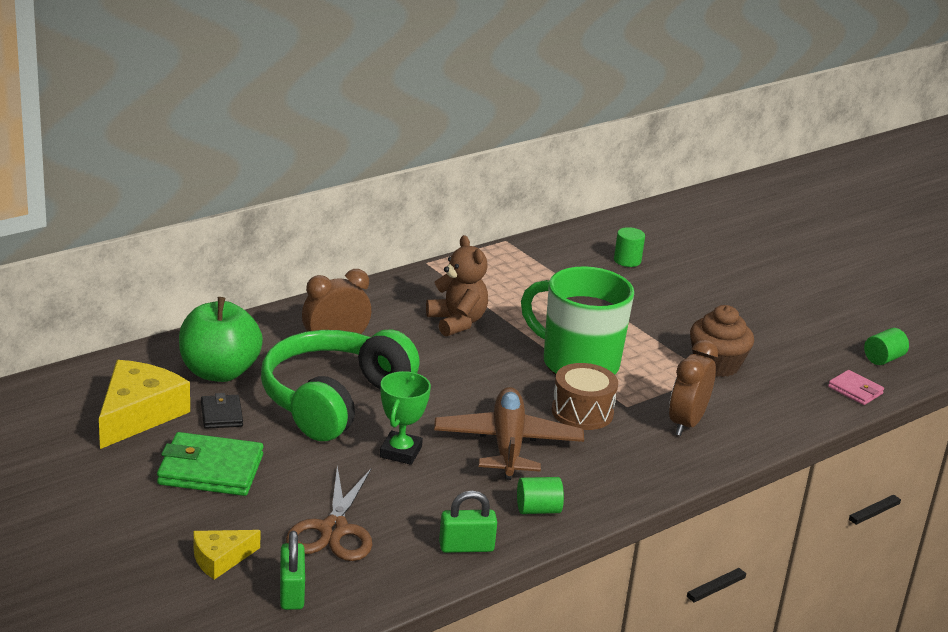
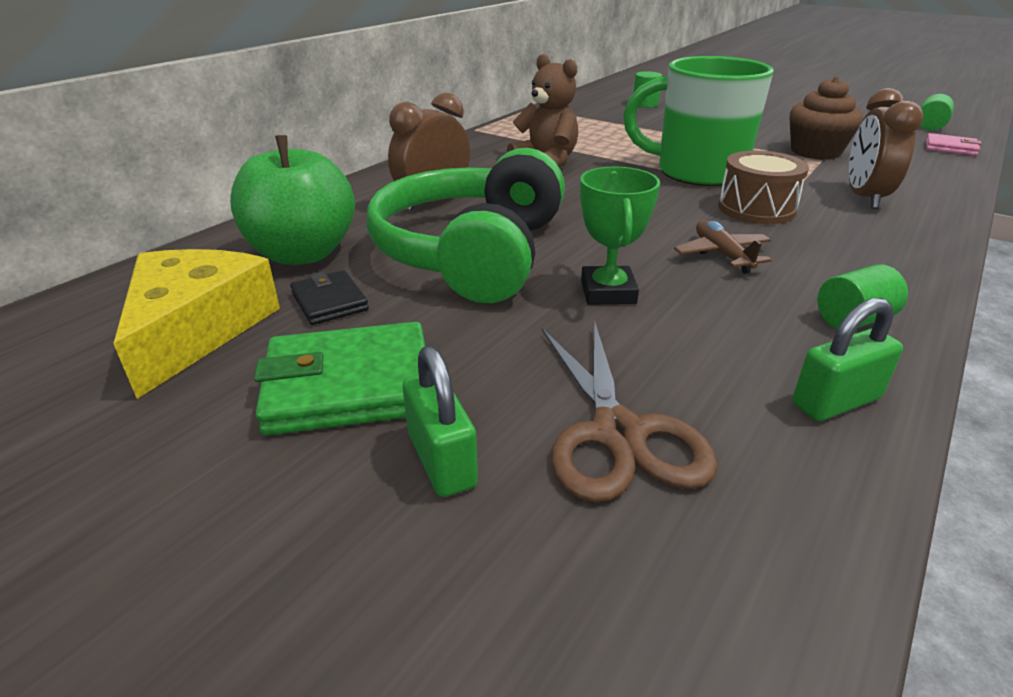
camera: 15 degrees left, 5 degrees up
(220, 559) = (456, 567): yellow cheese -> none
(291, 592) = (653, 606): green padlock -> green padlock (441, 460)
(507, 444) = (722, 255): brown plane -> brown plane, size x0.51

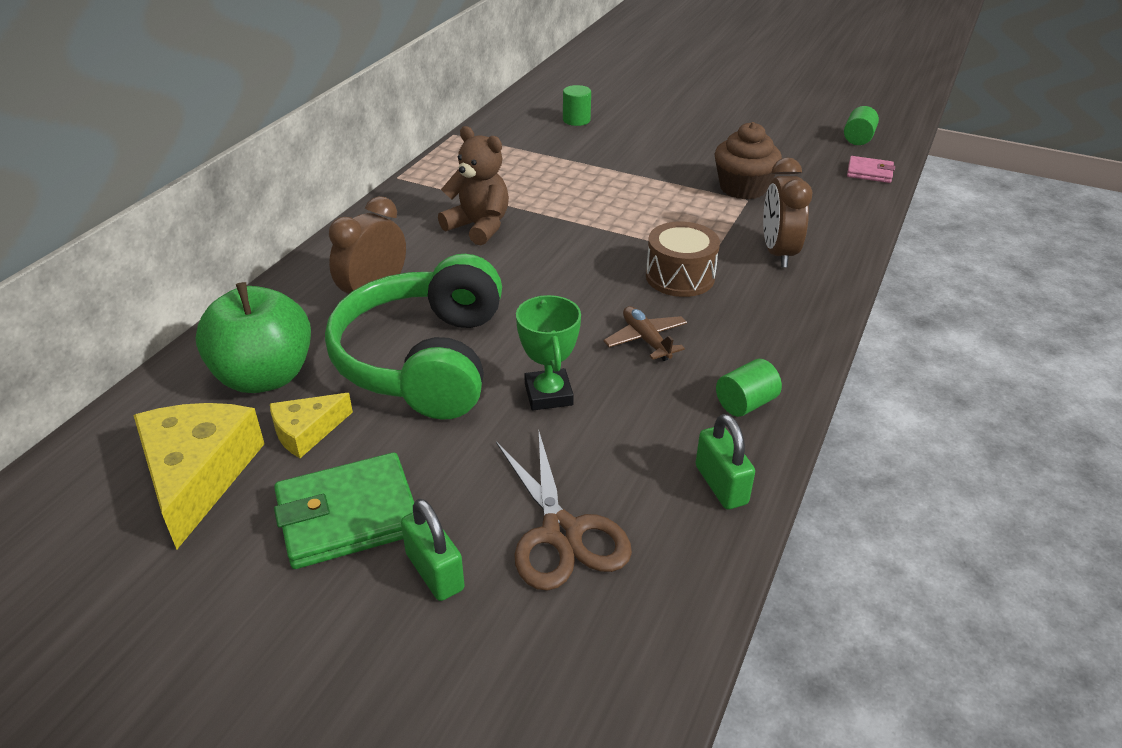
camera: 10 degrees left, 5 degrees up
(329, 302) = (307, 431): black wallet -> yellow cheese
(697, 172) = (628, 229): green mug -> none
(835, 401) = (721, 485): green padlock -> green padlock turned 75 degrees counterclockwise

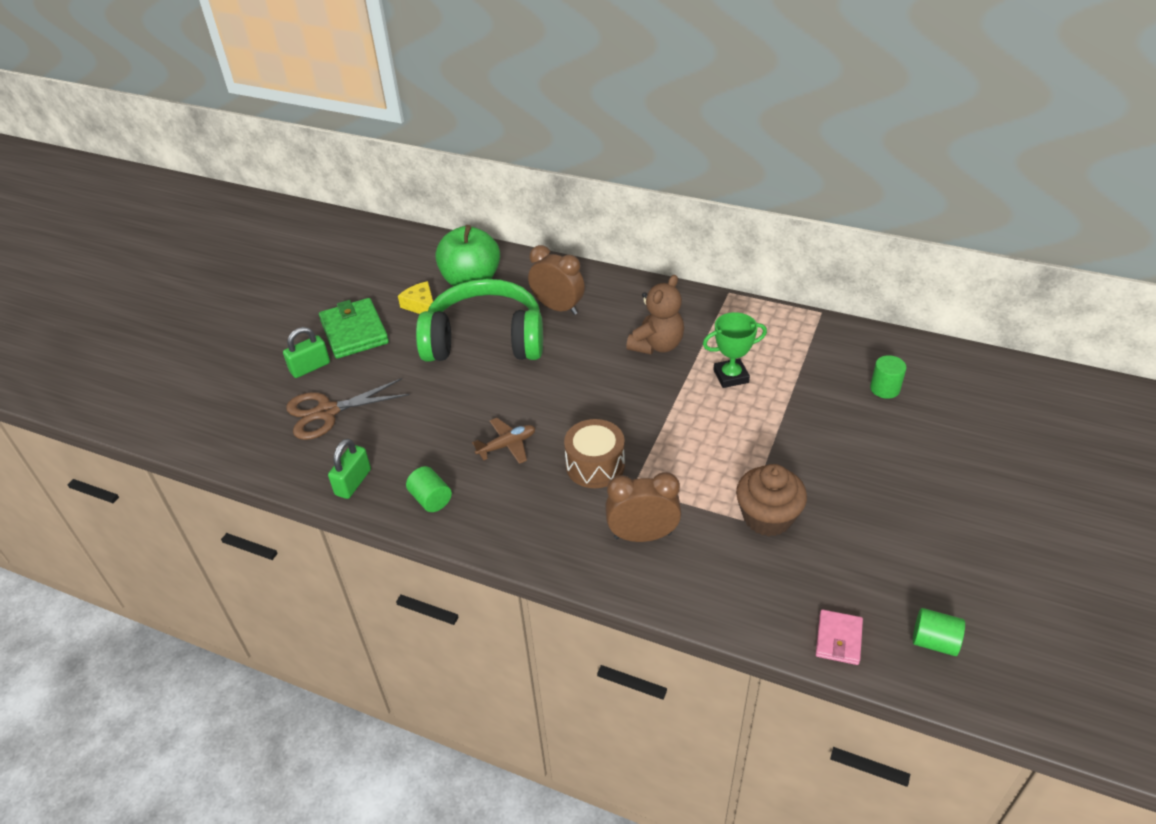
camera: 90 degrees right, 5 degrees up
(198, 475) = (391, 277): yellow cheese -> none
(548, 394) = (447, 399): green trophy -> green trophy (731, 376)
(721, 485) = (353, 482): green padlock -> green padlock turned 45 degrees counterclockwise

